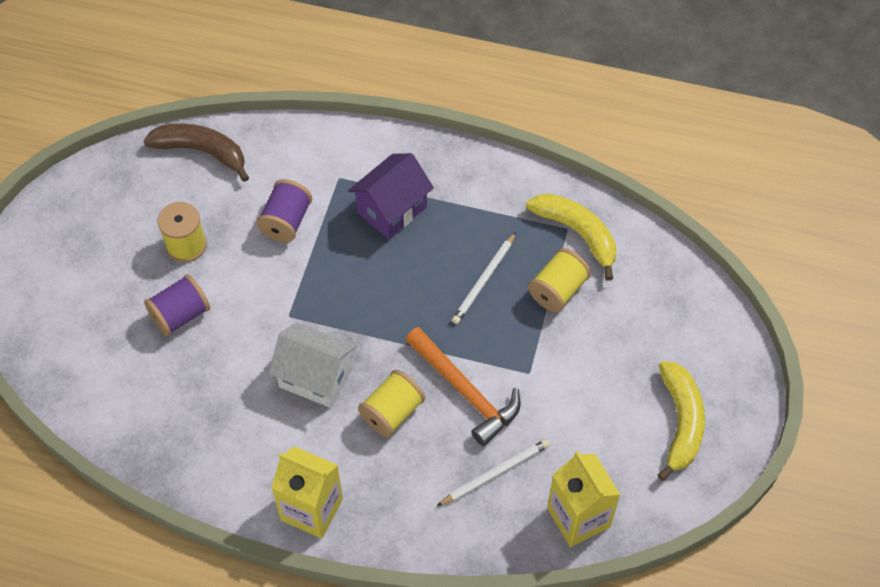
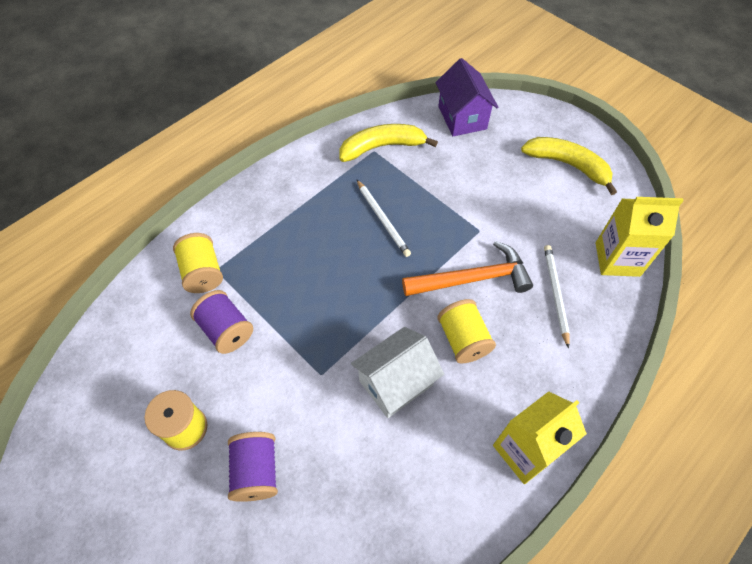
camera: 60 degrees left, 0 degrees up
(202, 152) = (98, 364): brown banana -> none
(392, 209) = (275, 248): purple house -> purple house (462, 117)
(558, 290) = (421, 180): yellow spool -> yellow spool (203, 272)

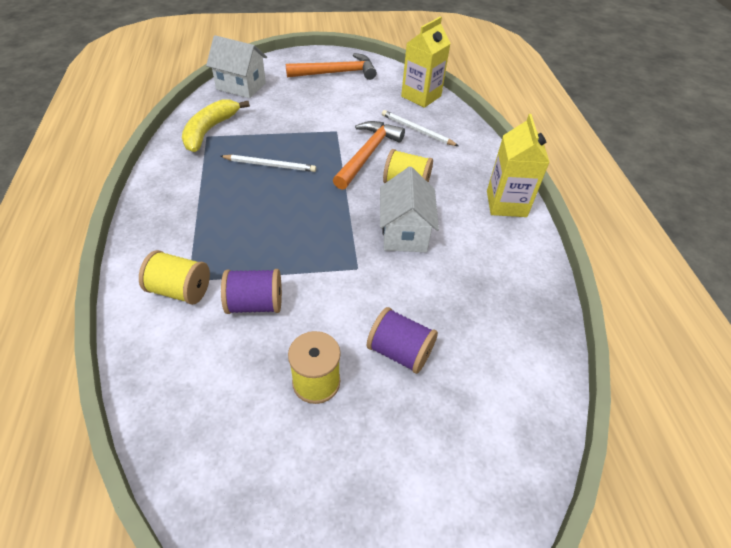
camera: 55 degrees left, 10 degrees down
(462, 117) = (241, 86): purple house -> white house
(568, 165) = (336, 73): yellow banana -> orange hammer

